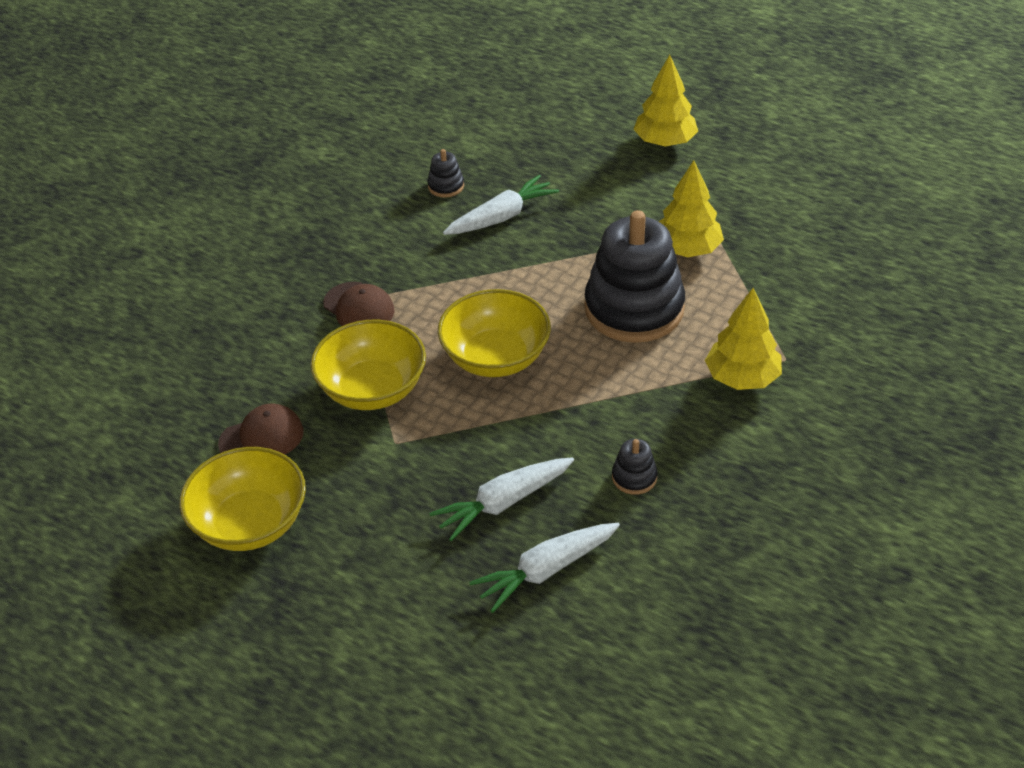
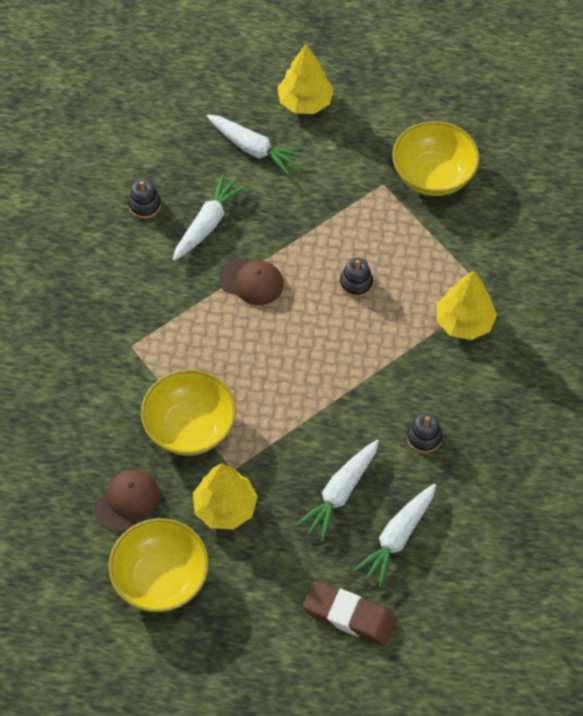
camera: 25 degrees left, 15 degrees up
(359, 307) = (137, 353): brown cap -> brown cap (251, 281)
(441, 634) = (349, 615): none -> brown eraser
(495, 358) = (271, 365): yellow bowl -> yellow bowl (433, 175)
(587, 167) = (253, 149): none -> white carrot
(634, 309) = (356, 283): black stacking toy -> black stacking toy, size x0.41
(687, 249) = (371, 211): yellow tree -> yellow tree (225, 508)

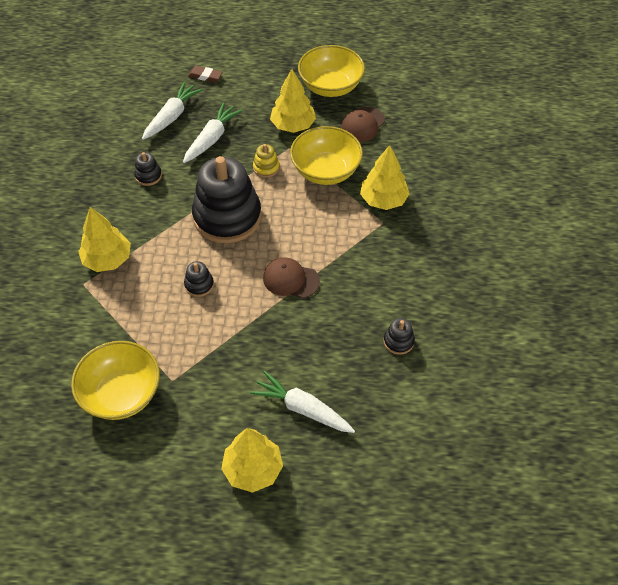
camera: 175 degrees right, 5 degrees down
(124, 377) = (383, 200): none -> yellow tree
(207, 224) = (337, 328): white carrot -> none
(268, 438) = (266, 167): none -> yellow stacking toy
(321, 368) = (227, 217): none -> black stacking toy
(349, 615) = (205, 76): brown eraser -> brown eraser, size x0.57

